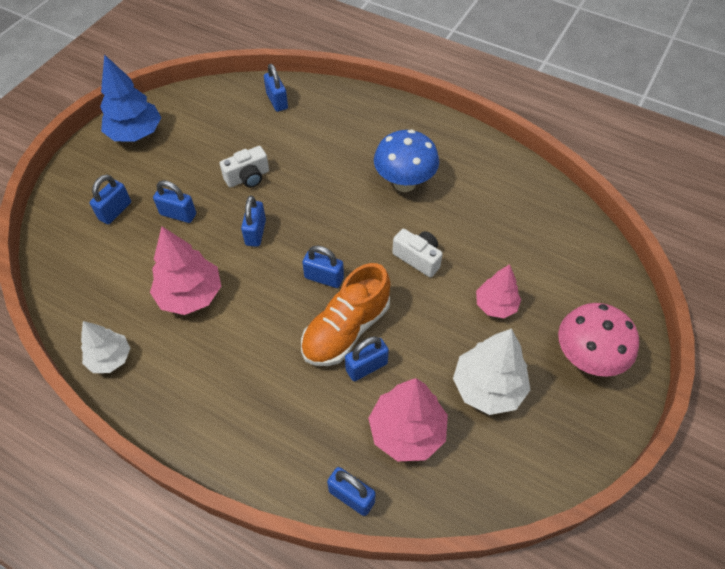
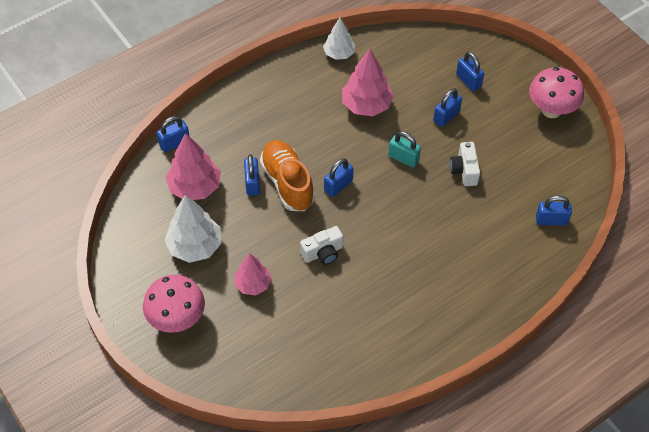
camera: 115 degrees right, 0 degrees up
(135, 133) = (551, 110): blue tree -> pink mushroom
(256, 232) = (403, 158): blue padlock -> turquoise padlock
(404, 183) = (404, 277): blue mushroom -> none

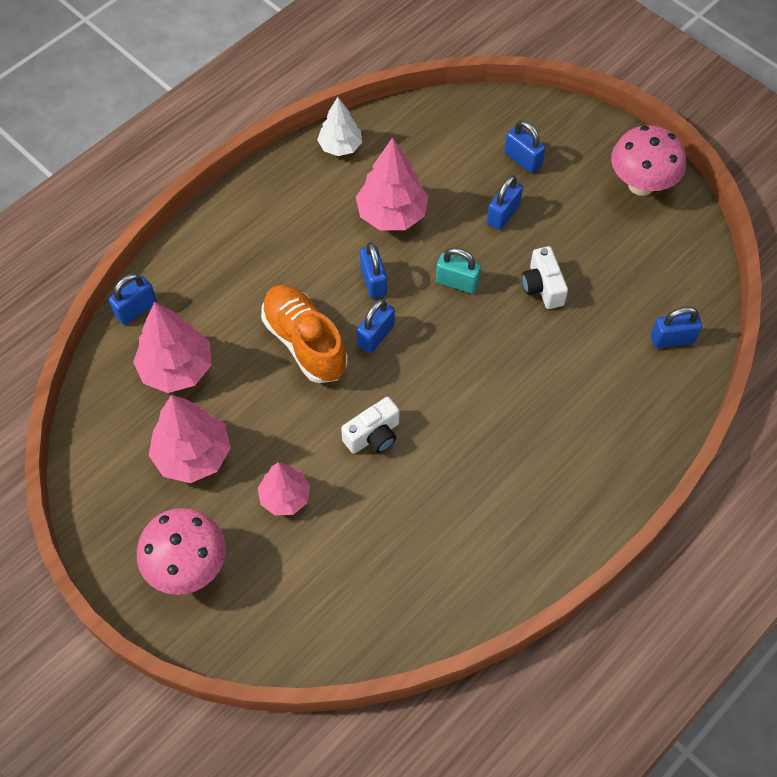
camera: 10 degrees left, 5 degrees up
(195, 246) = (193, 455): white tree -> pink tree
(252, 183) = (256, 351): blue padlock -> blue padlock (373, 281)

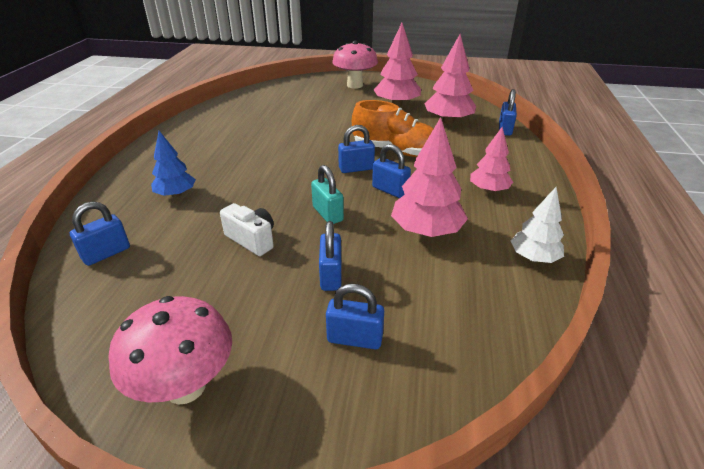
camera: 145 degrees right, 25 degrees down
(285, 497) = (335, 109): pink tree -> pink tree (488, 190)
(373, 435) = (312, 136): white camera -> none
(376, 335) = (356, 168): blue padlock -> blue padlock turned 75 degrees clockwise
(457, 282) = (327, 214): turquoise padlock -> turquoise padlock turned 75 degrees clockwise
(586, 398) = (176, 194): none -> blue tree

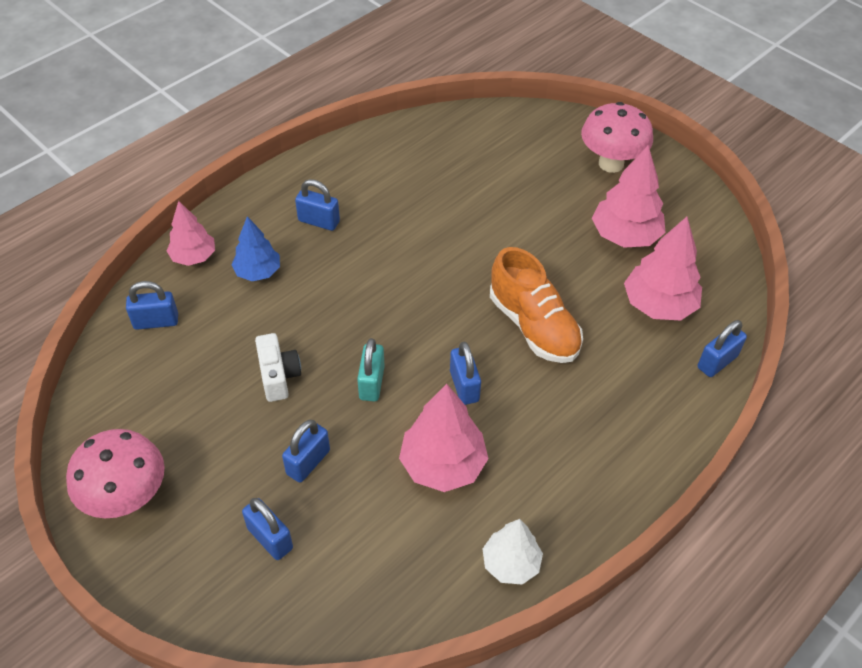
camera: 35 degrees right, 15 degrees up
(356, 168) = (461, 331): blue padlock -> blue padlock (319, 221)
(488, 190) = (571, 450): pink tree -> pink tree (194, 257)

